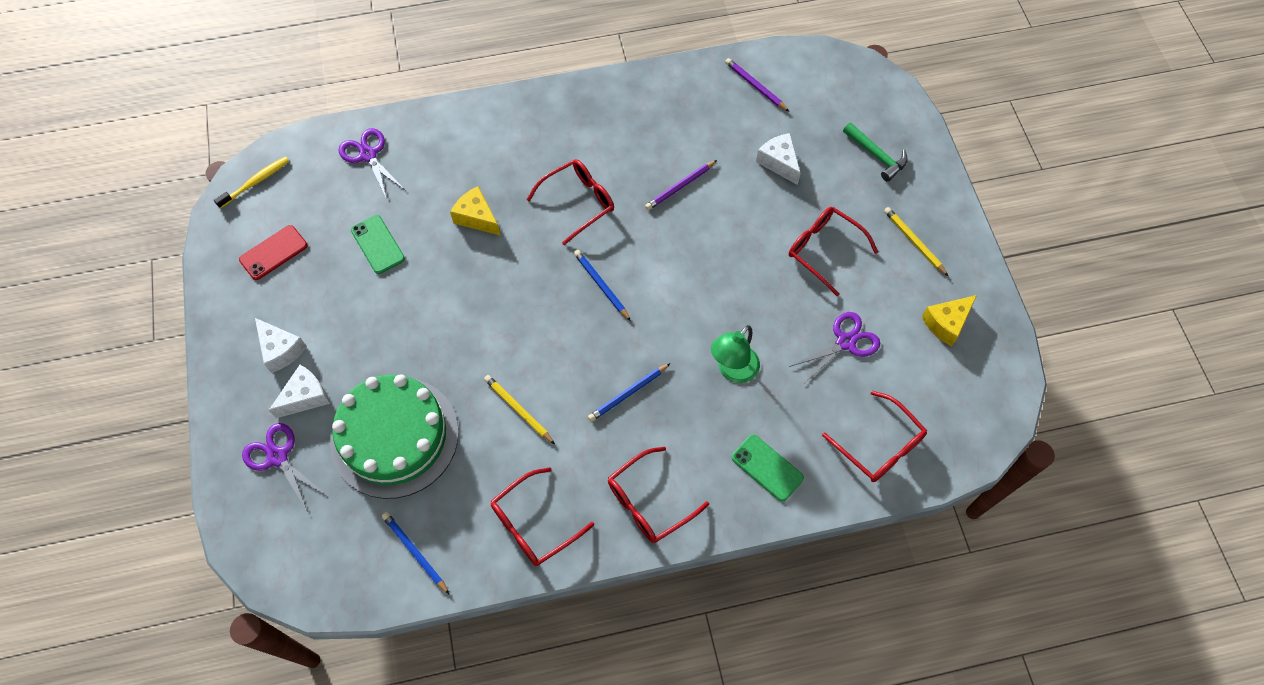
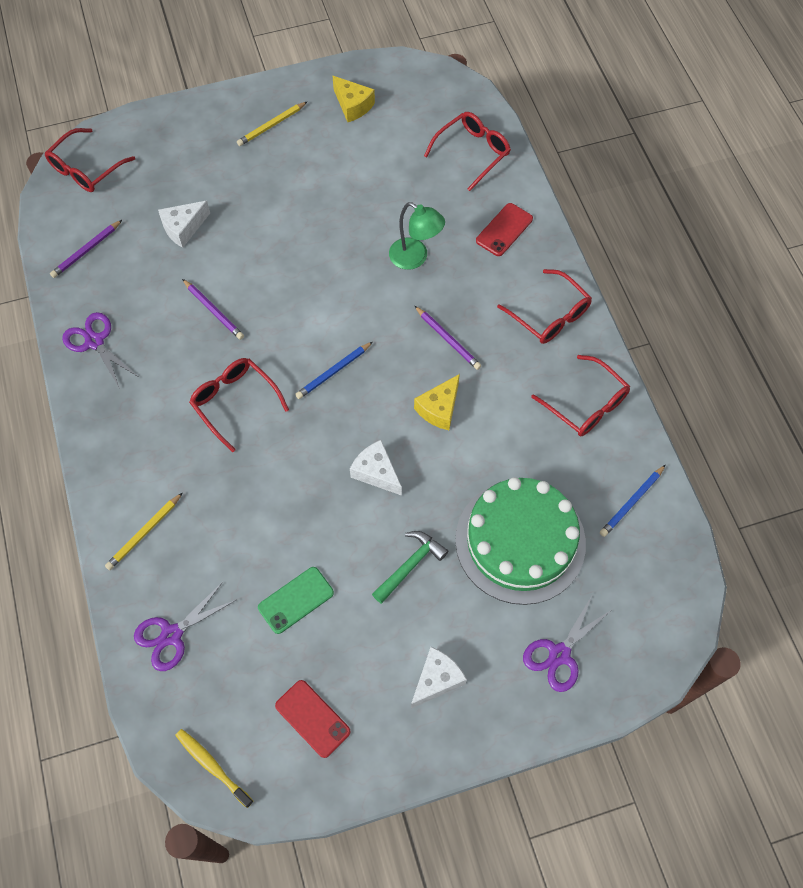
camera: 95 degrees left, 0 degrees up
(305, 397) = (489, 640): white cheese -> white cheese (376, 472)
(477, 217) = (256, 500): yellow cheese -> yellow cheese (439, 408)
(518, 409) = (476, 431): yellow pencil -> yellow pencil (144, 533)
(628, 393) = (448, 339): blue pencil -> purple pencil
(767, 467) = (504, 230): green phone -> red phone
(824, 250) = (283, 191): red glasses -> red glasses (86, 169)
(845, 342) = (378, 175): purple scissors -> purple scissors (95, 341)
(876, 155) = (176, 151): green hammer -> green hammer (410, 565)

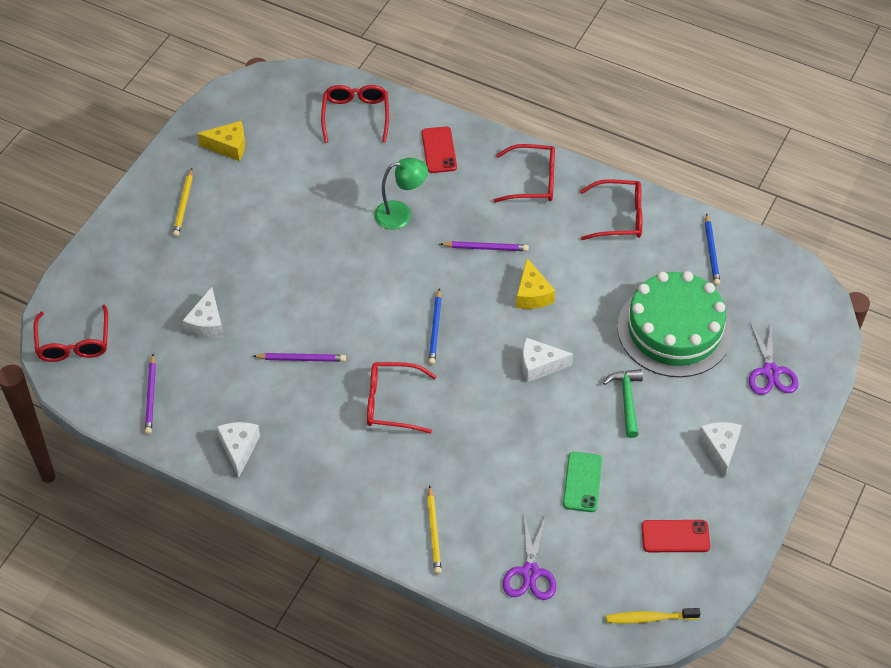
camera: 45 degrees left, 10 degrees down
(95, 341) = (239, 449): purple scissors -> white cheese

